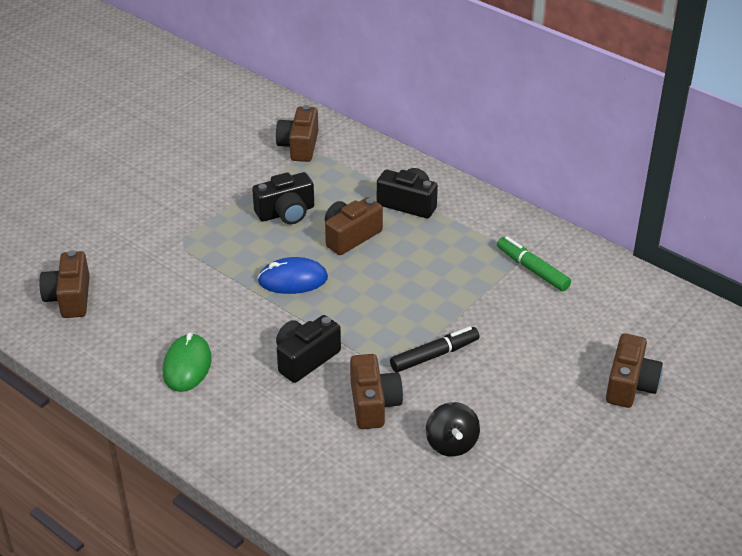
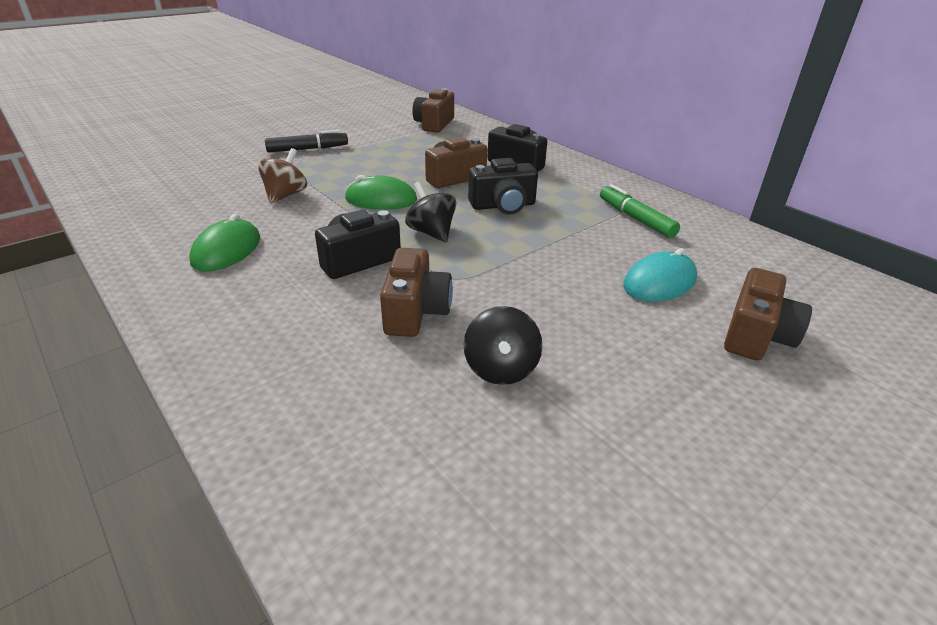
camera: 10 degrees right, 5 degrees down
(70, 298) = (159, 189): brown camera -> none
(199, 287) = (285, 195): none -> brown spinning top
(286, 213) = (400, 158): black camera -> black camera (503, 205)
(293, 279) = (381, 199): blue mouse -> green mouse
(356, 316) = (431, 233): none -> black spinning top
(434, 355) = (507, 275): black marker -> black marker (307, 149)
(557, 343) = (659, 282): none -> turquoise mouse

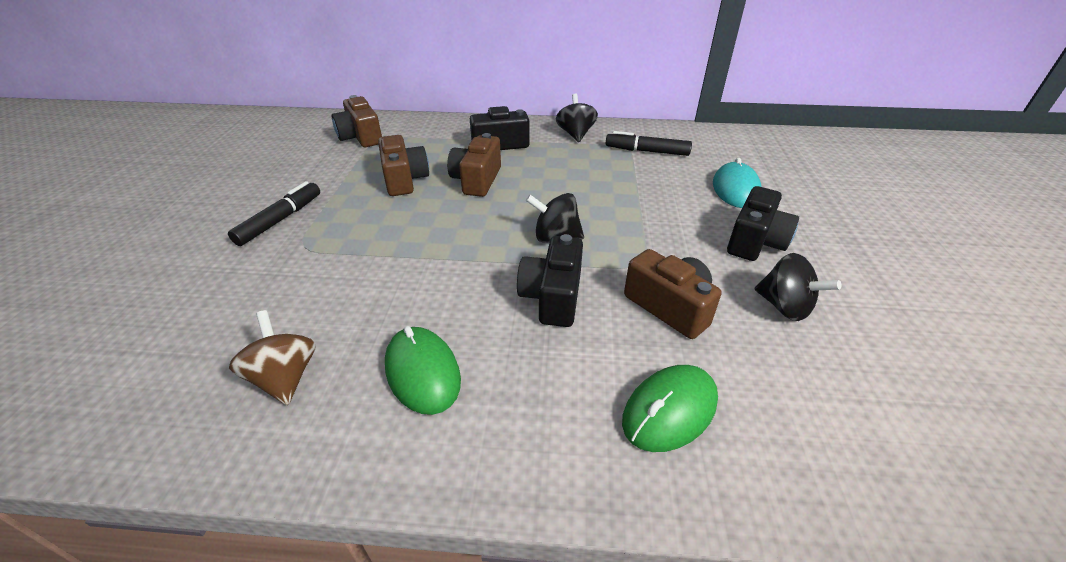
camera: 45 degrees left, 5 degrees up
(285, 195) = (360, 280): brown spinning top -> brown spinning top (285, 378)
(381, 199) = (459, 232): green mouse -> green mouse (669, 410)
(503, 205) = (557, 185): black camera -> black camera (755, 241)
(595, 181) = (575, 134): none -> black spinning top
(635, 218) = (647, 151): green marker -> black marker
(756, 335) = (822, 194): brown camera -> brown camera (404, 179)

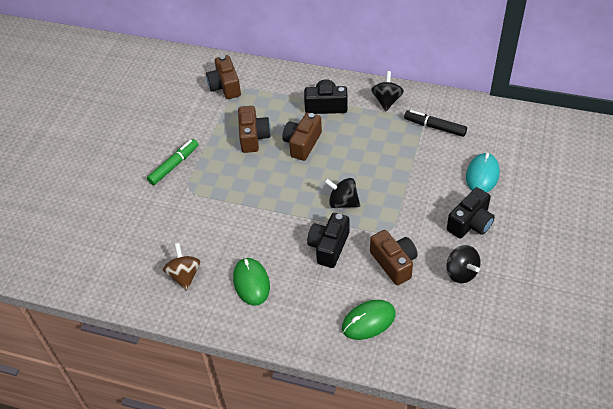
camera: 15 degrees right, 10 degrees up
(280, 220) = (174, 165): black marker -> green marker

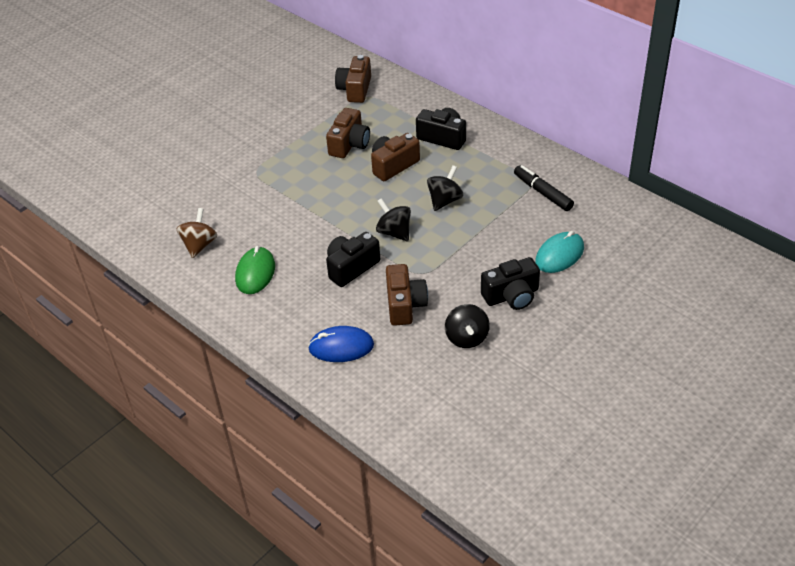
camera: 25 degrees right, 5 degrees down
(174, 165) = (257, 146): green marker -> none
(368, 321) = (341, 347): green mouse -> blue mouse
(386, 101) = (510, 152): black spinning top -> black spinning top (444, 200)

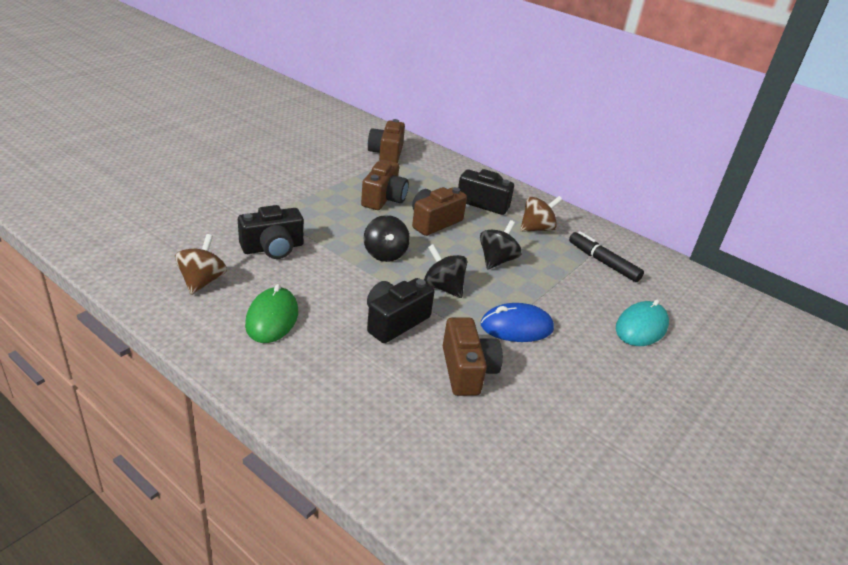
camera: 10 degrees left, 10 degrees down
(341, 347) = (388, 419): blue mouse -> blue mouse (516, 327)
(466, 338) = (554, 418): black spinning top -> black spinning top (385, 254)
(488, 162) = (536, 229): none -> brown spinning top
(511, 296) = (598, 369): black camera -> black camera (273, 248)

